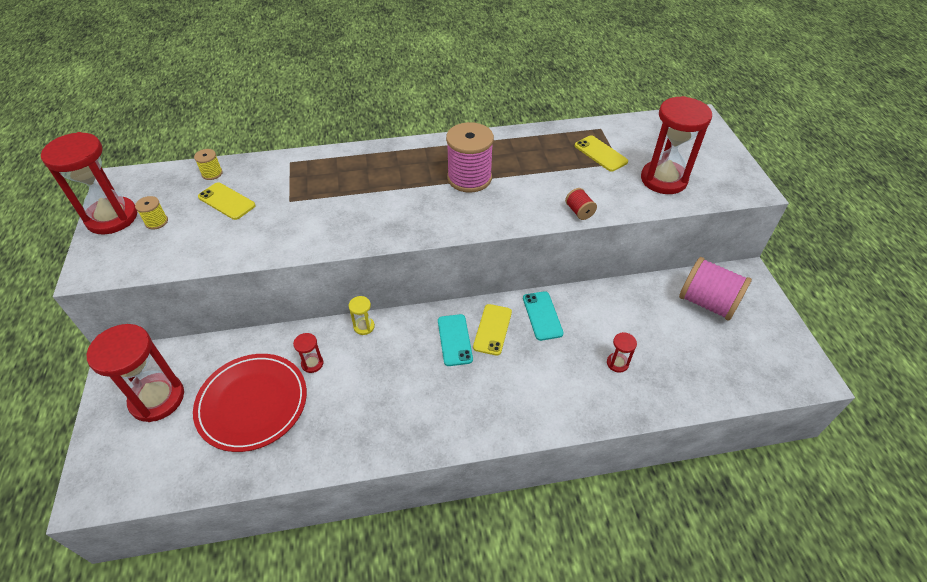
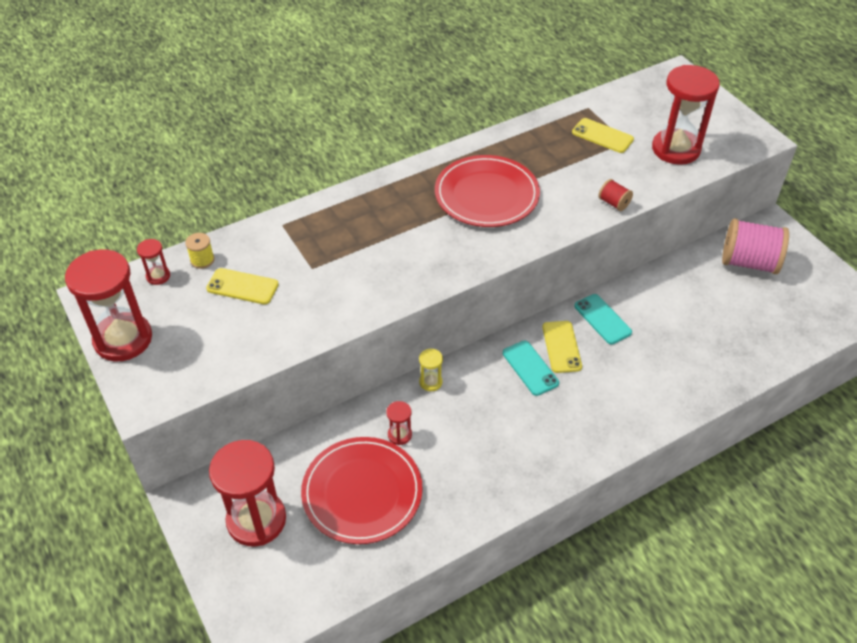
camera: 20 degrees left, 0 degrees up
(156, 222) = (179, 330): yellow spool -> none
(469, 178) = (486, 195): pink spool -> red plate
(617, 363) = (694, 344): red hourglass -> red hourglass (158, 276)

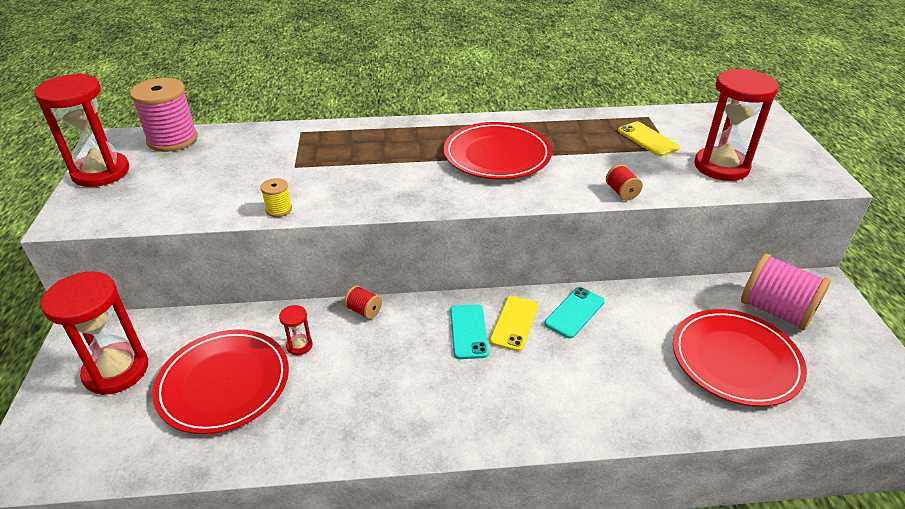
camera: 25 degrees right, 10 degrees down
(158, 276) = (172, 139): red hourglass -> pink spool
(202, 260) = (215, 138): yellow spool -> yellow spool (279, 209)
(242, 287) = (226, 164): yellow phone -> none
(430, 382) = (364, 311): yellow hourglass -> red spool
(602, 319) = (574, 312): turquoise phone -> turquoise phone turned 45 degrees clockwise
(739, 317) = (735, 360): none -> red plate

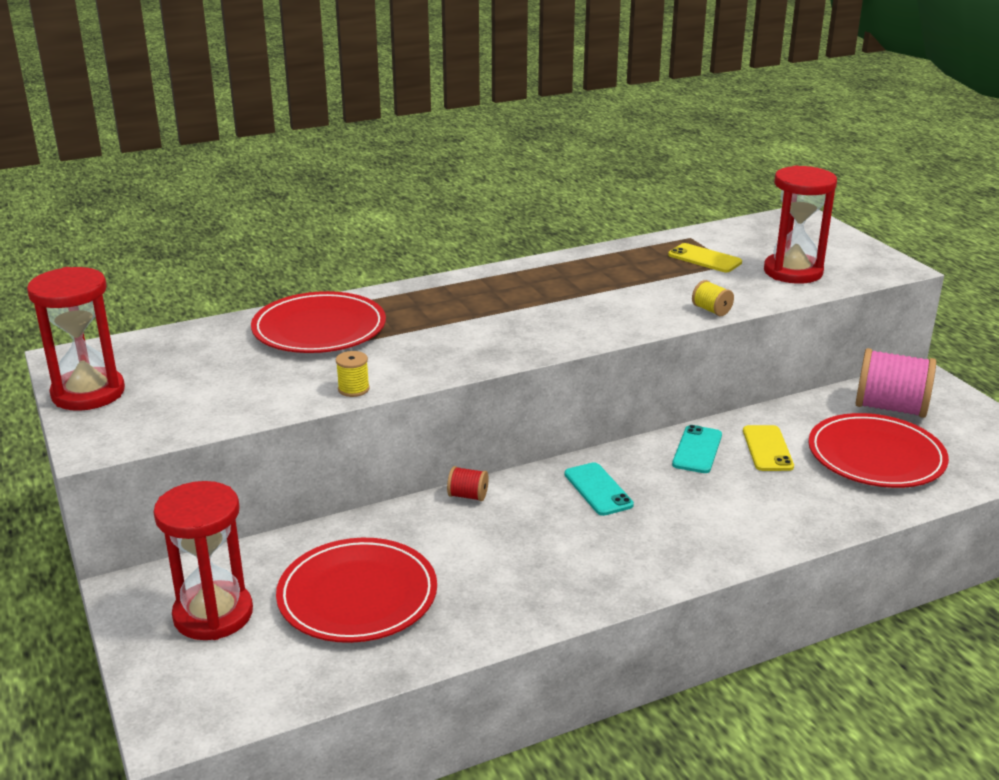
camera: 20 degrees left, 10 degrees down
(172, 139) = (148, 345): pink spool -> none
(299, 346) = (418, 543): red hourglass -> none
(497, 155) = (557, 298): red plate -> red plate (319, 329)
(514, 323) = (641, 472): yellow phone -> yellow phone (767, 449)
(621, 192) = (711, 310): red spool -> yellow spool

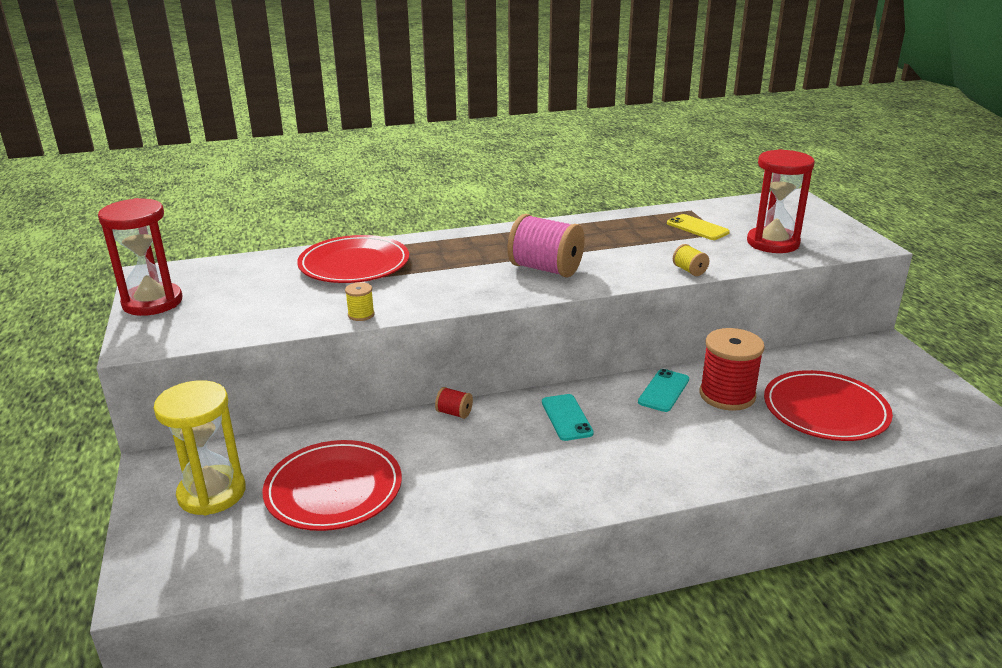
camera: 10 degrees right, 0 degrees up
(213, 614) = (212, 493): red hourglass -> yellow hourglass
(767, 449) = (727, 395): yellow phone -> red spool
(890, 408) = (849, 368): pink spool -> pink spool (546, 269)

